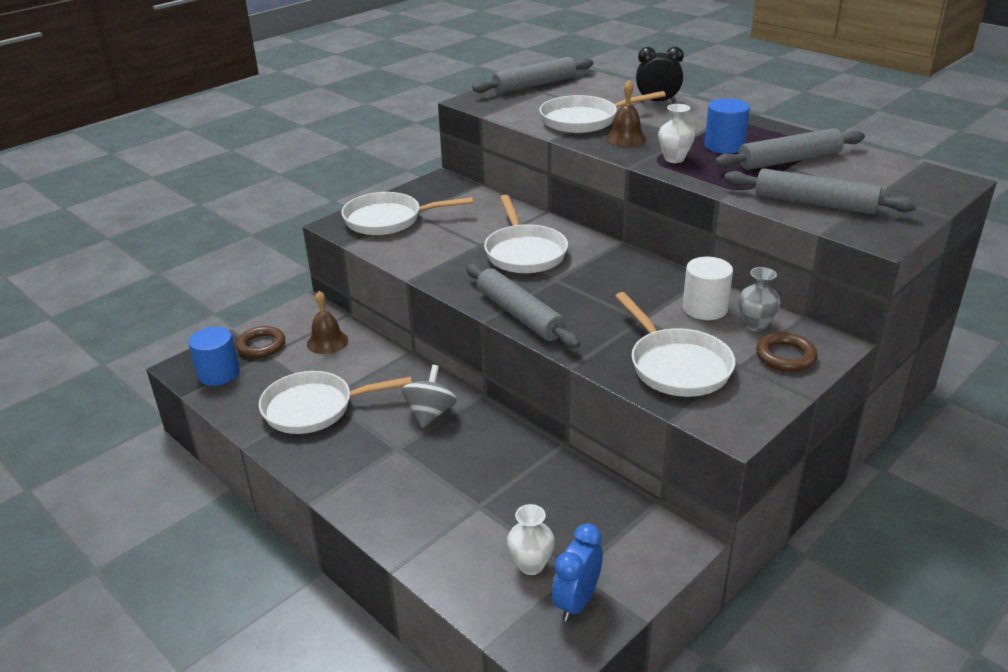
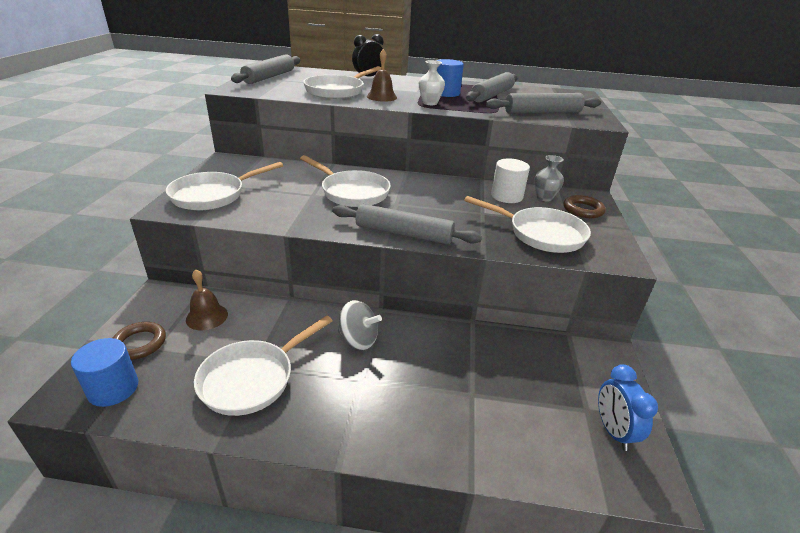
camera: 40 degrees left, 0 degrees up
(430, 413) = (358, 340): grey spinning top -> grey spinning top turned 135 degrees clockwise
(531, 565) = (556, 420): white vase -> none

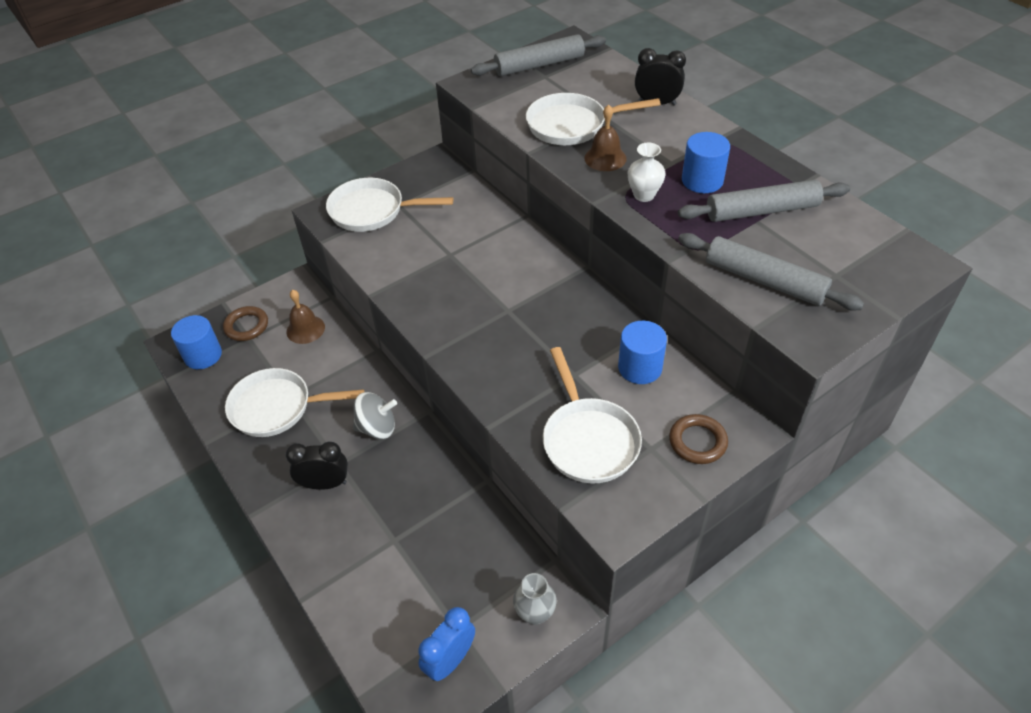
camera: 50 degrees right, 15 degrees up
(352, 192) = (488, 270): white pan -> none
(358, 340) = (377, 428): grey spinning top -> grey spinning top turned 75 degrees counterclockwise
(370, 399) = (325, 484): none -> black clock
(404, 233) = (461, 353): grey rolling pin -> none
(506, 196) = (640, 367): white cylinder -> blue cylinder
(544, 198) = (682, 396): grey vase -> grey vase (535, 613)

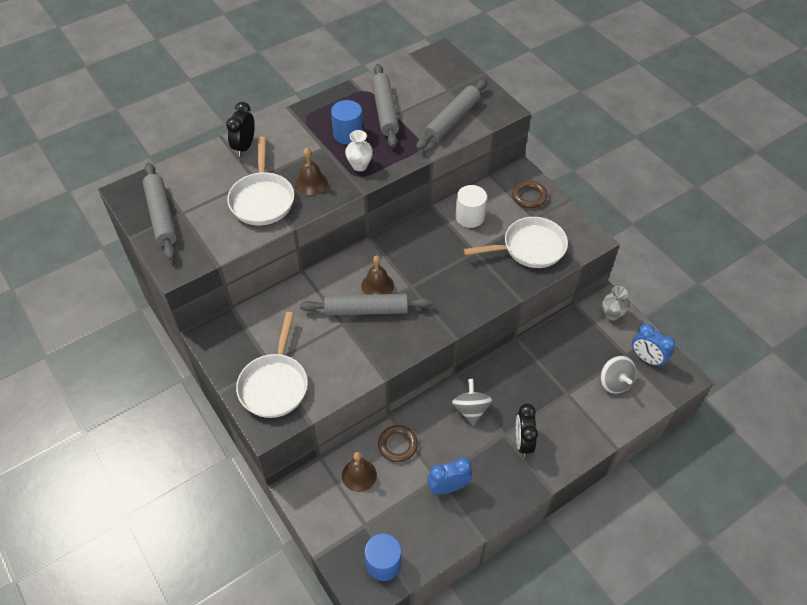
camera: 90 degrees left, 5 degrees up
(246, 326) = (349, 529): brown ring -> brown ring (397, 445)
(277, 407) = (448, 487): white pan -> blue clock
(408, 606) = (614, 382): none -> grey spinning top
(470, 272) = (366, 310): none -> grey rolling pin
(507, 279) = (377, 285): none -> brown bell
(640, 367) = (469, 217): blue cylinder -> white cylinder

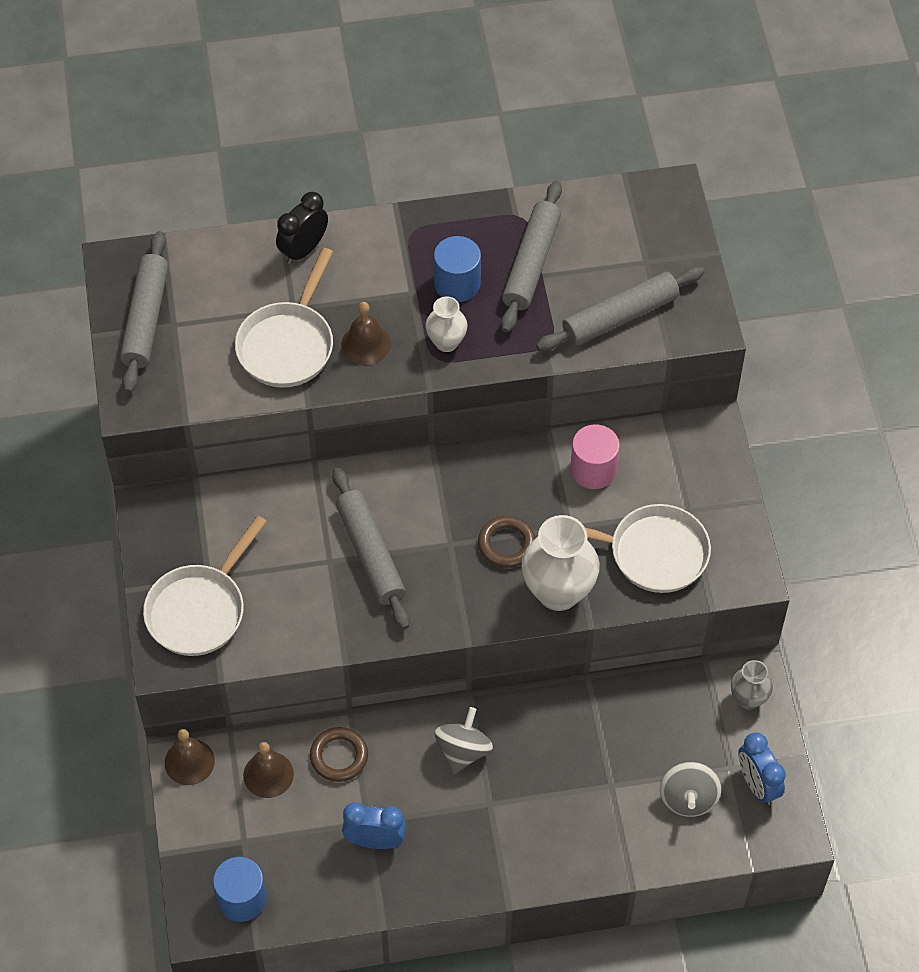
camera: 25 degrees right, 5 degrees up
(366, 310) = (371, 554): grey rolling pin -> grey rolling pin turned 45 degrees clockwise
(377, 285) = (404, 524): brown bell -> brown bell (189, 762)
(469, 217) = (593, 469): white cylinder -> pink cylinder
(490, 288) = (558, 592): none -> white vase
(523, 442) = (508, 825): black clock -> none
(529, 196) = (701, 471): brown ring -> brown ring (506, 544)

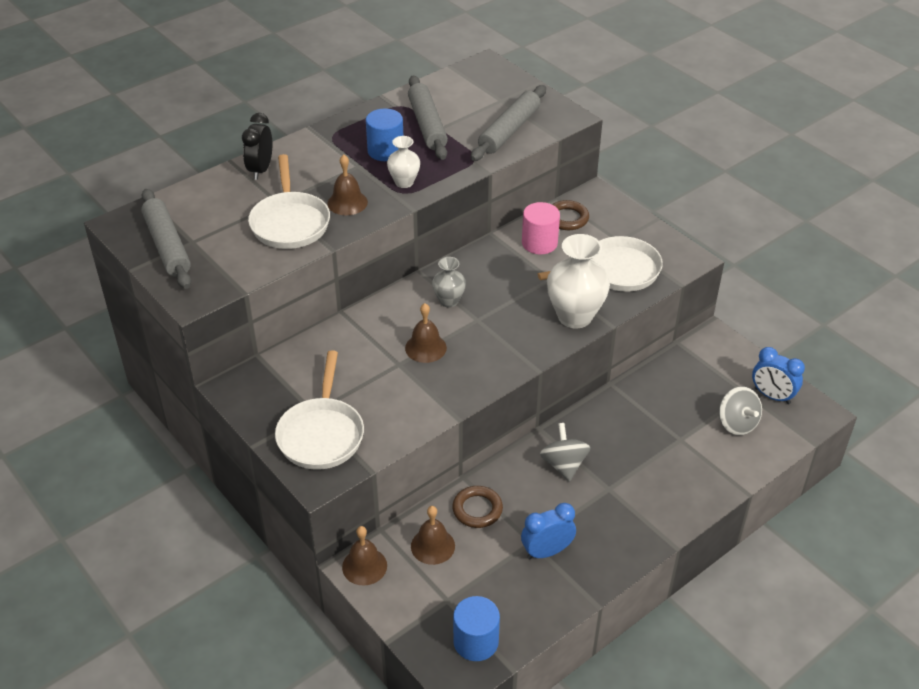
camera: 30 degrees left, 15 degrees down
(371, 554) = (425, 348): grey rolling pin -> brown bell
(506, 544) = (517, 304): brown ring -> brown ring (567, 218)
(748, 699) = (723, 351): grey vase -> grey vase (449, 301)

